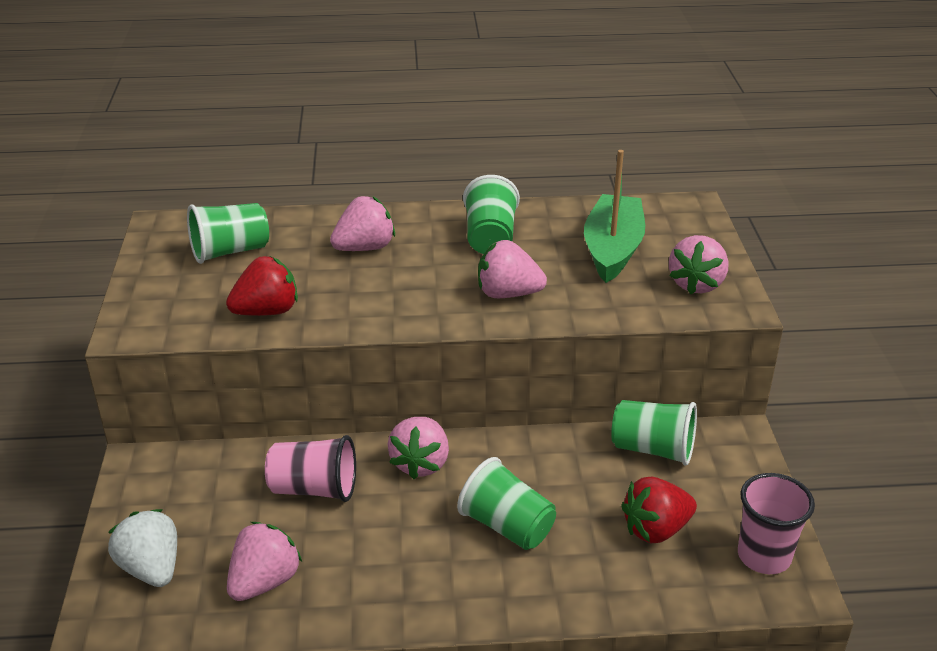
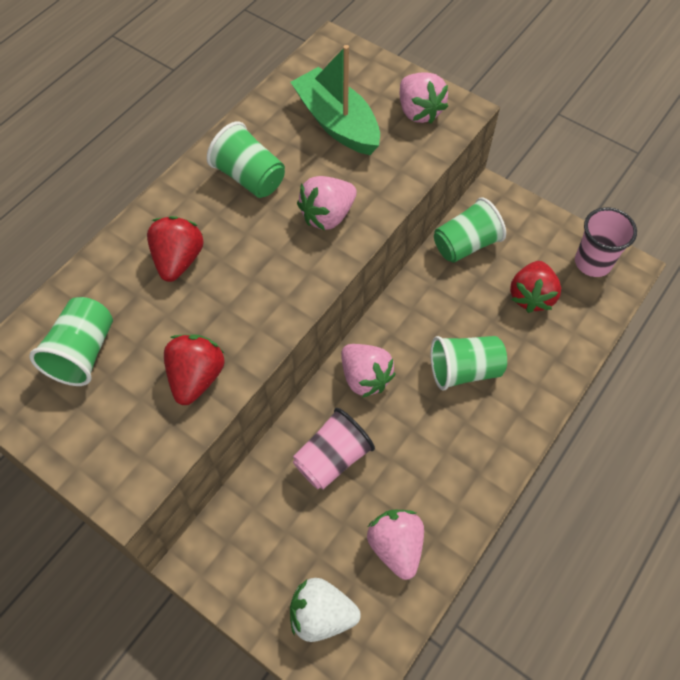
camera: 50 degrees left, 25 degrees up
(365, 248) = (178, 260): pink strawberry -> red strawberry

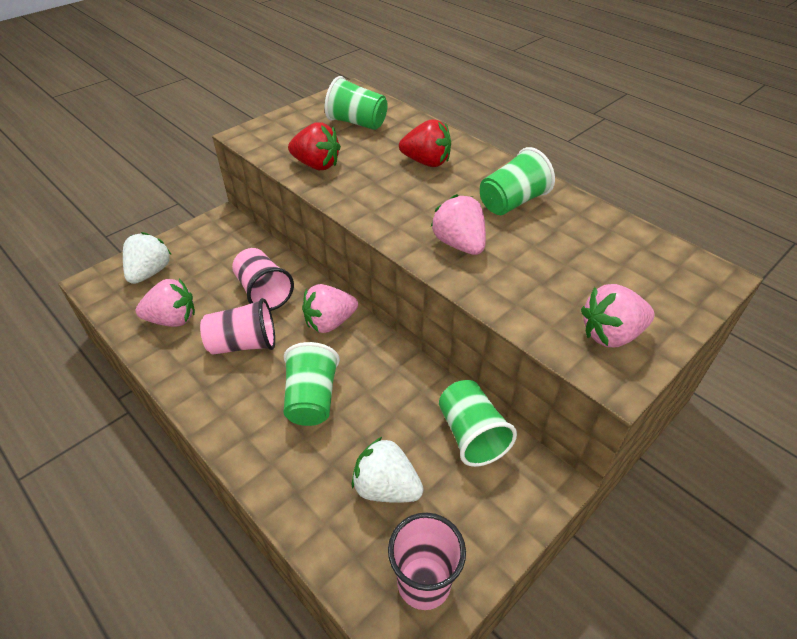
camera: 100 degrees right, 15 degrees down
(337, 123) = (587, 264): green boat -> none
(413, 453) = (244, 344): none -> pink cup
(531, 296) = (386, 487): red strawberry -> white strawberry

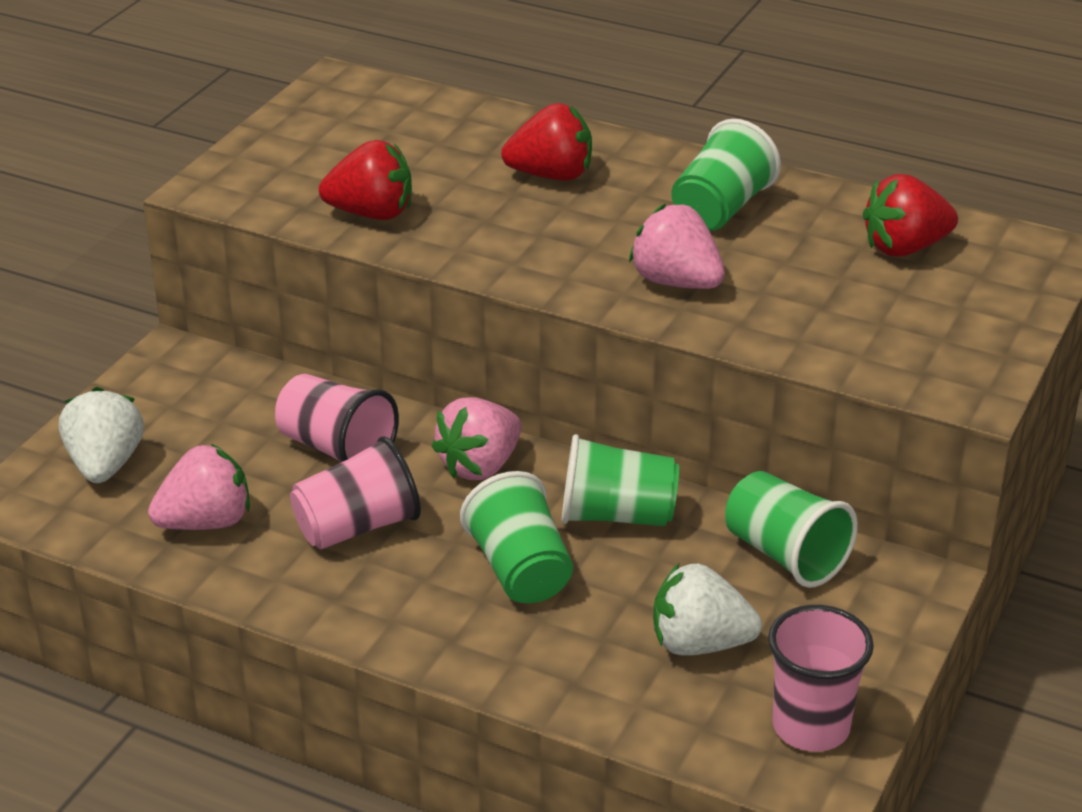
camera: 20 degrees left, 10 degrees down
(357, 123) = (390, 134): green cup -> green cup (616, 515)
(610, 334) = (942, 348): pink strawberry -> none
(616, 253) = (904, 248): none -> red strawberry

